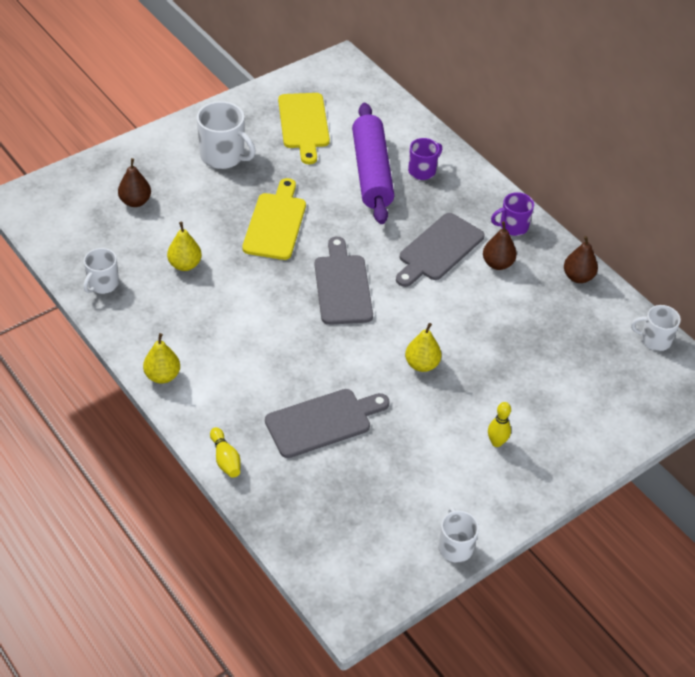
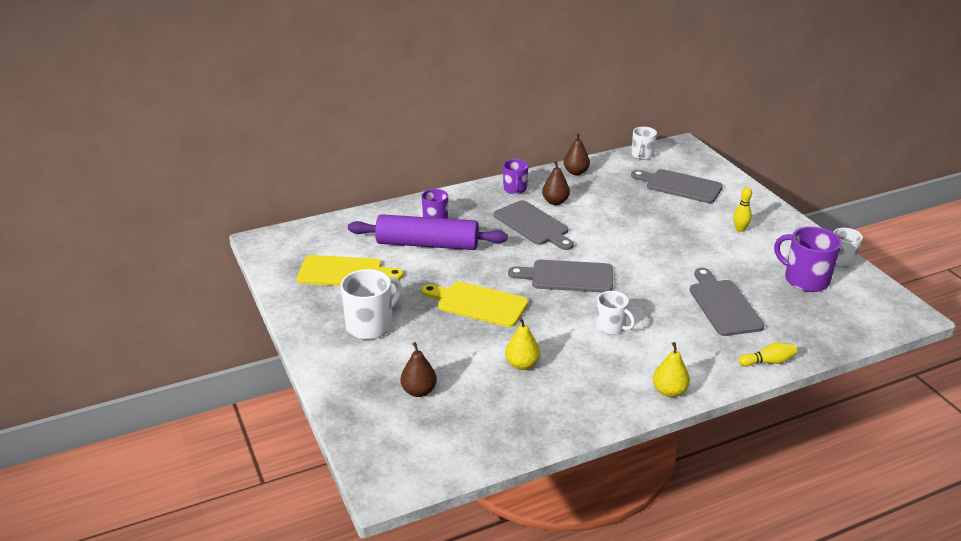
camera: 75 degrees left, 15 degrees down
(102, 284) = (539, 424): white mug -> white mug (611, 327)
(397, 505) = (805, 280): none -> purple mug
(422, 364) = (661, 250): yellow pear -> none
(585, 381) = (680, 186): none -> grey cutting board

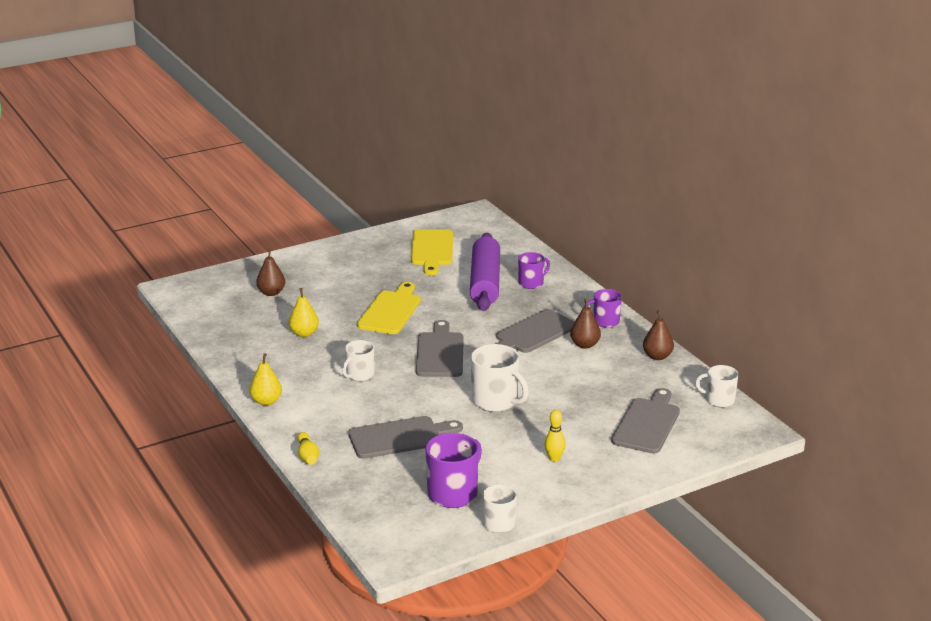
camera: 85 degrees right, 5 degrees down
(370, 325) = (355, 267): white mug -> white mug (496, 401)

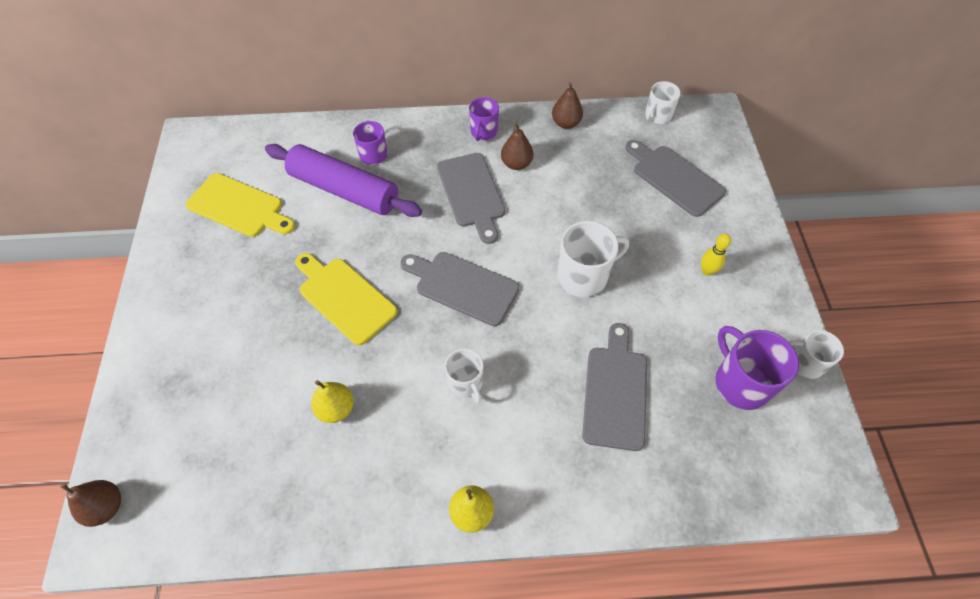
camera: 65 degrees left, 30 degrees up
(271, 293) = (209, 410): brown pear -> brown pear (106, 507)
(307, 456) = (615, 507): yellow bowling pin -> none

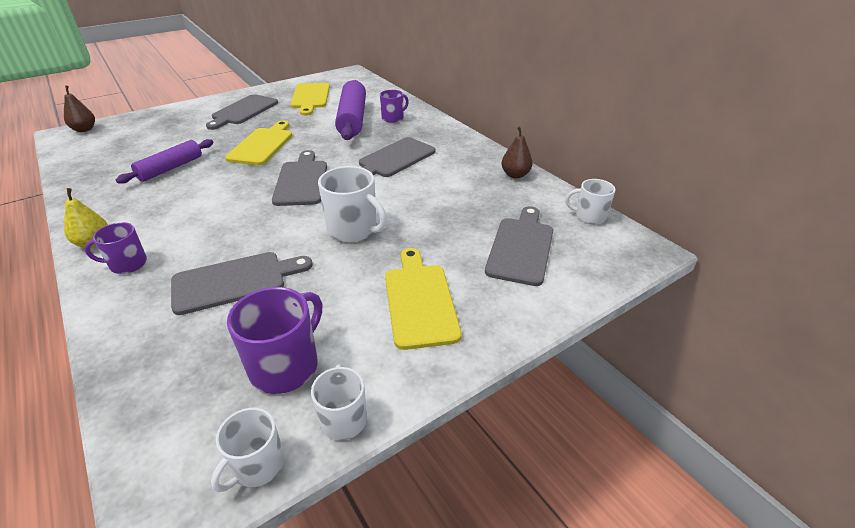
camera: 60 degrees right, 20 degrees down
(218, 291) = (243, 111): none -> grey cutting board
(336, 409) = (170, 168): yellow pear -> purple rolling pin
(466, 383) = (212, 207): white mug -> white mug (257, 465)
(483, 132) = (460, 146): purple mug -> purple mug (127, 264)
(516, 164) = (444, 167): brown pear -> none
(707, 271) = (419, 301): yellow bowling pin -> yellow cutting board

